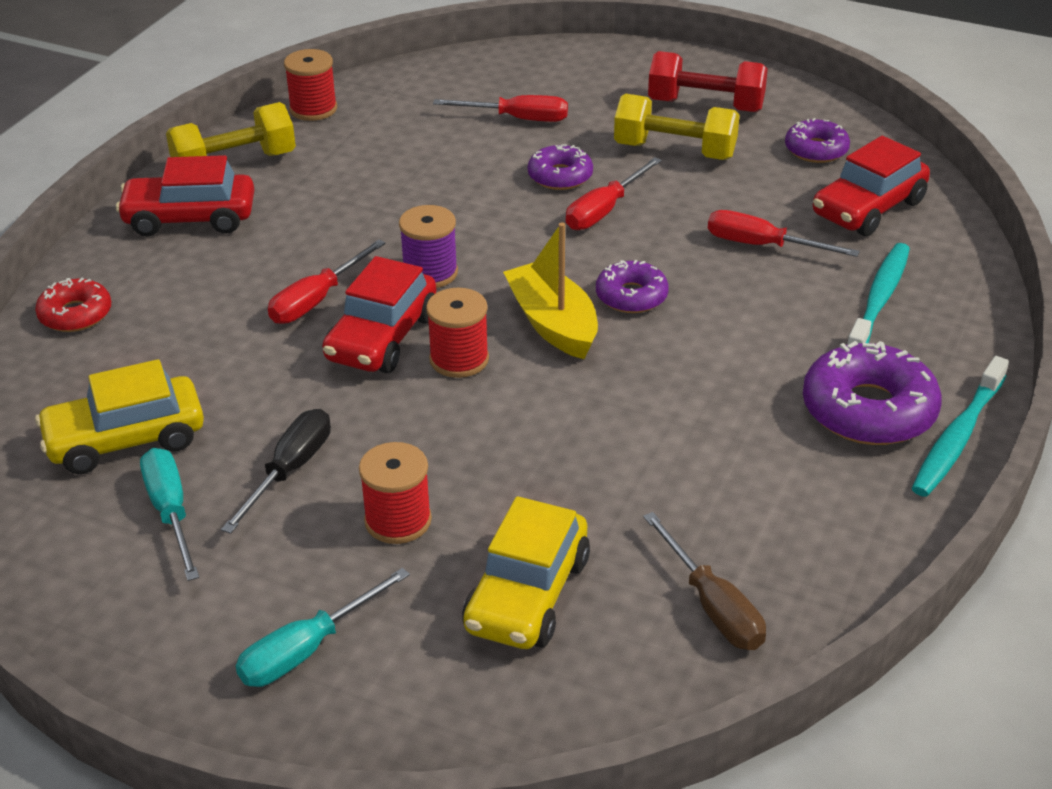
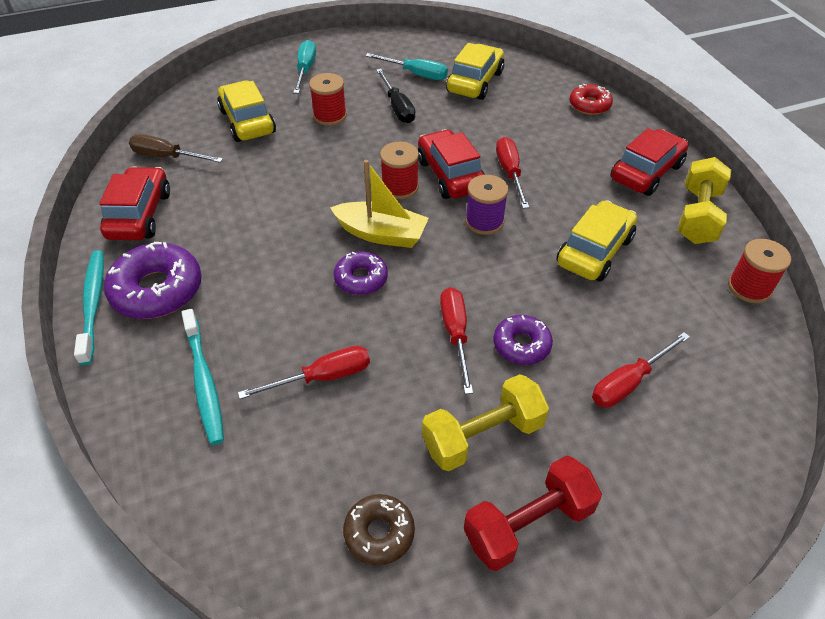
camera: 135 degrees right, 10 degrees up
(378, 194) = (594, 251): none -> yellow car
(816, 150) = (379, 533): purple donut -> brown donut
(868, 208) = (277, 480): red car -> red car (140, 215)

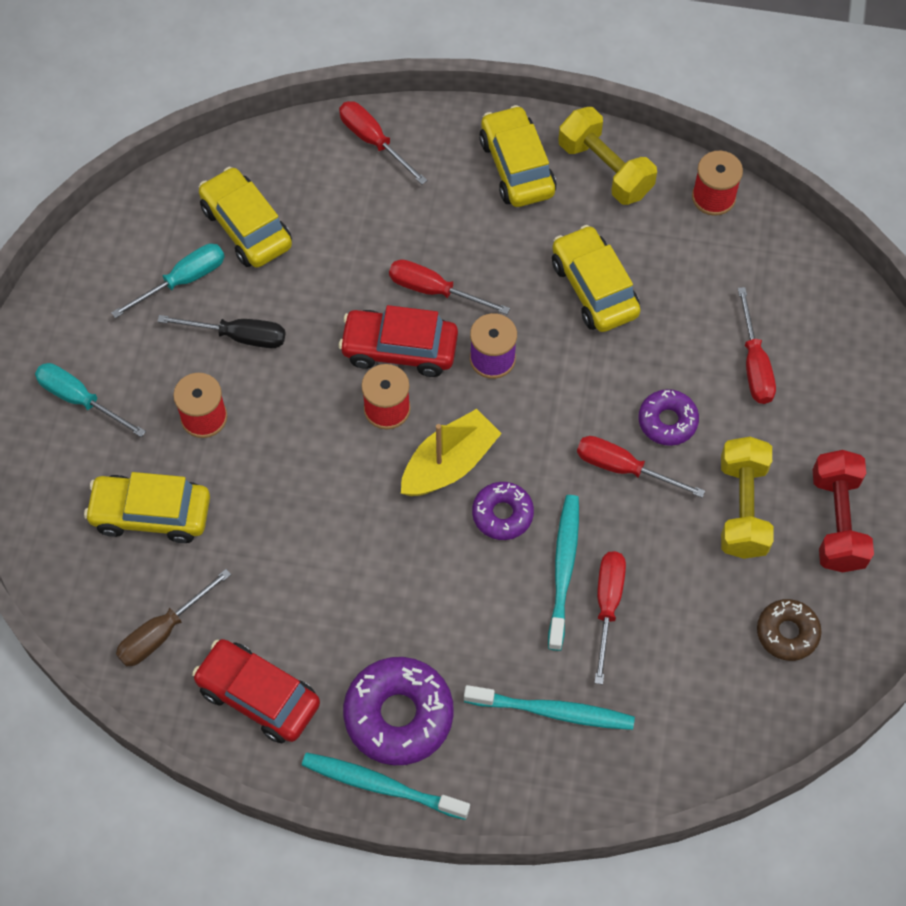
camera: 60 degrees left, 15 degrees up
(338, 334) = (564, 569): none -> turquoise toothbrush
(589, 105) = (373, 141): red donut -> red screwdriver
(646, 172) = (517, 167): red car -> yellow car

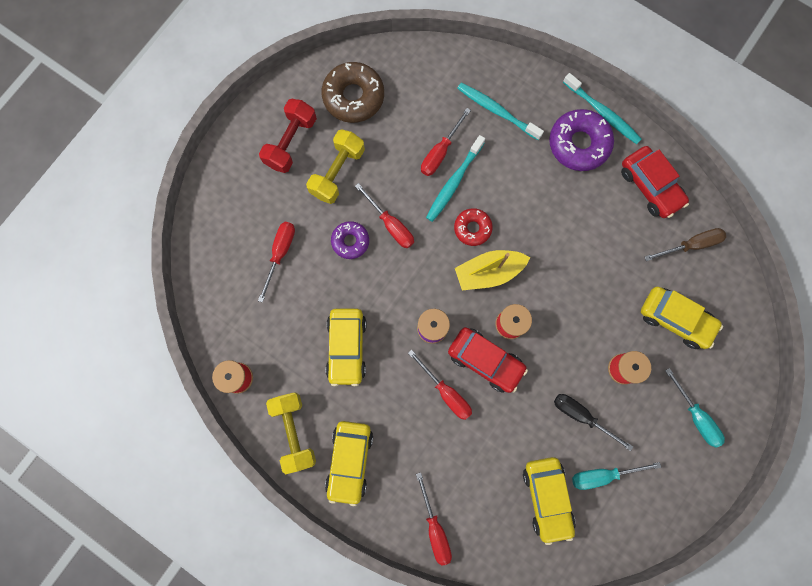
camera: 155 degrees left, 15 degrees up
(502, 514) = (472, 228): purple donut -> red donut
(787, 633) = (353, 97): brown donut -> brown donut, size x1.69

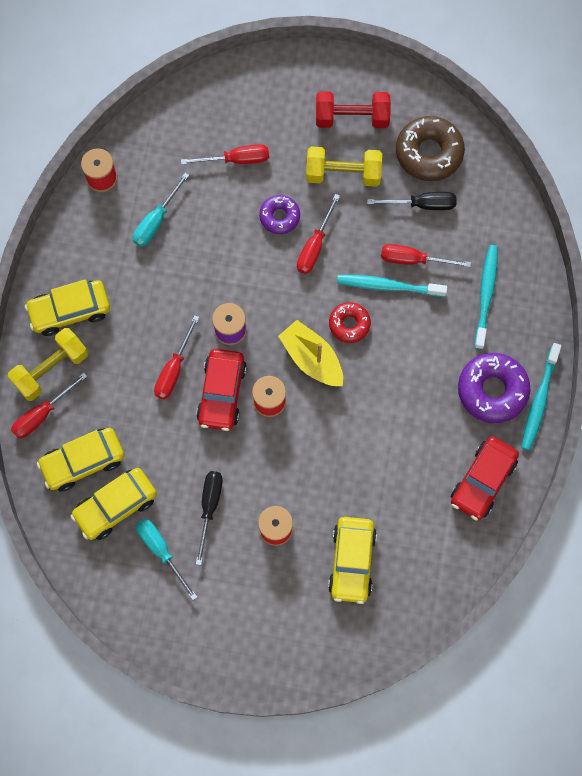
camera: 65 degrees right, 5 degrees down
(294, 431) = (75, 250): yellow dumbbell -> yellow dumbbell (51, 369)
(347, 347) = (174, 260): yellow car -> yellow car (83, 462)
(396, 123) = (422, 204): none -> black screwdriver
(691, 245) = (439, 547): brown screwdriver -> none
(695, 416) = (261, 620): turquoise screwdriver -> turquoise screwdriver (156, 221)

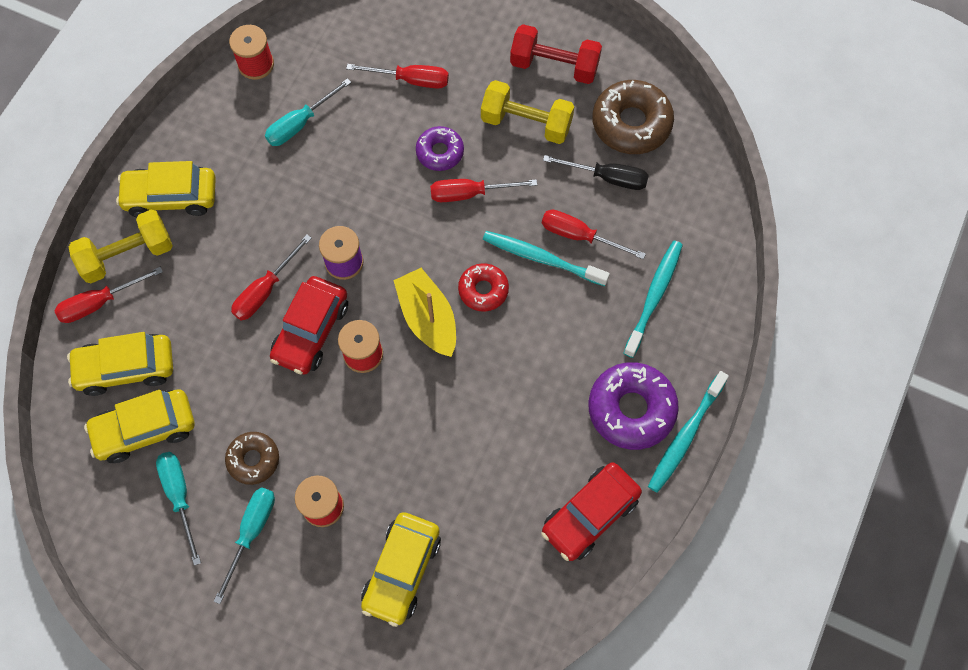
camera: 15 degrees right, 5 degrees down
(209, 507) = (253, 459): black screwdriver -> brown donut
(227, 564) = (251, 532): none -> turquoise screwdriver
(314, 246) = (470, 193): red screwdriver -> red screwdriver turned 45 degrees clockwise

